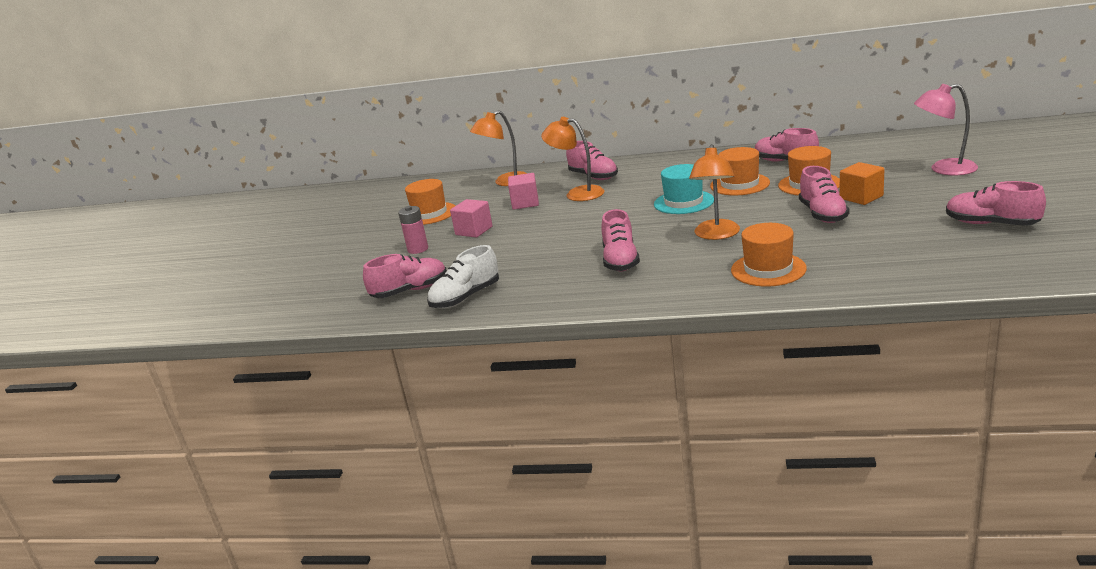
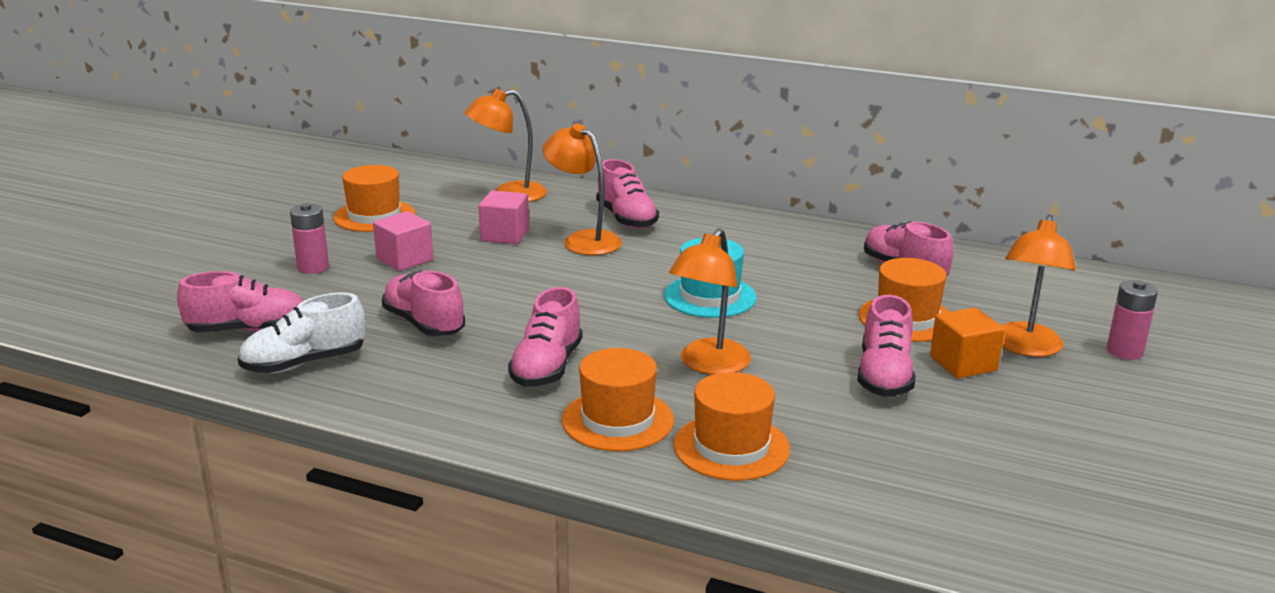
camera: 10 degrees right, 0 degrees up
(739, 184) = (810, 289): orange hat -> orange hat (618, 420)
(888, 181) = (1025, 348): none -> orange lamp
(944, 169) = (1124, 351): pink lamp -> pink battery
(991, 224) = (1119, 471): pink shoe -> pink shoe (424, 324)

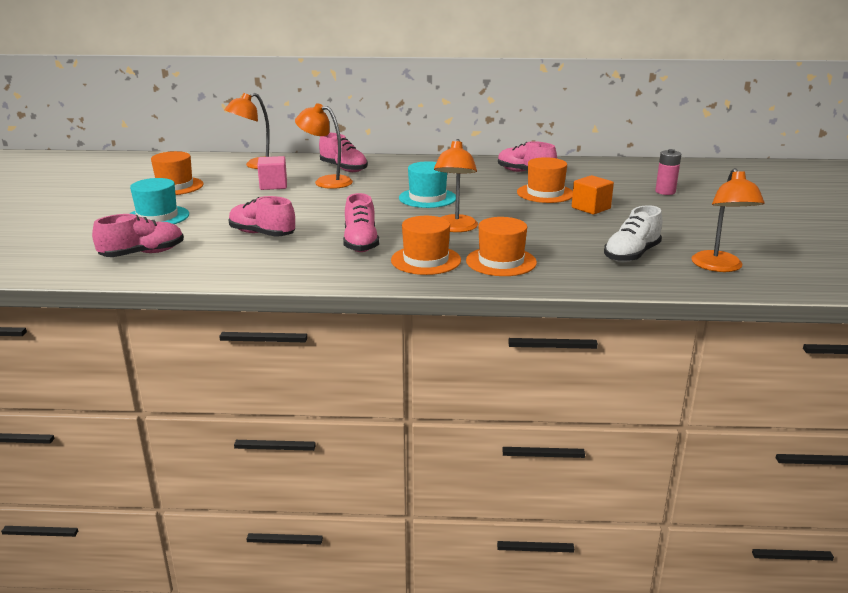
camera: 20 degrees left, 0 degrees up
(304, 363) = (200, 264): white shoe -> white shoe (631, 255)
(313, 267) = (157, 217): pink battery -> turquoise hat
(405, 259) = (218, 205): pink cube -> none
(884, 376) = (555, 219): pink shoe -> none
(1025, 348) = (616, 197): orange lamp -> orange lamp (719, 267)

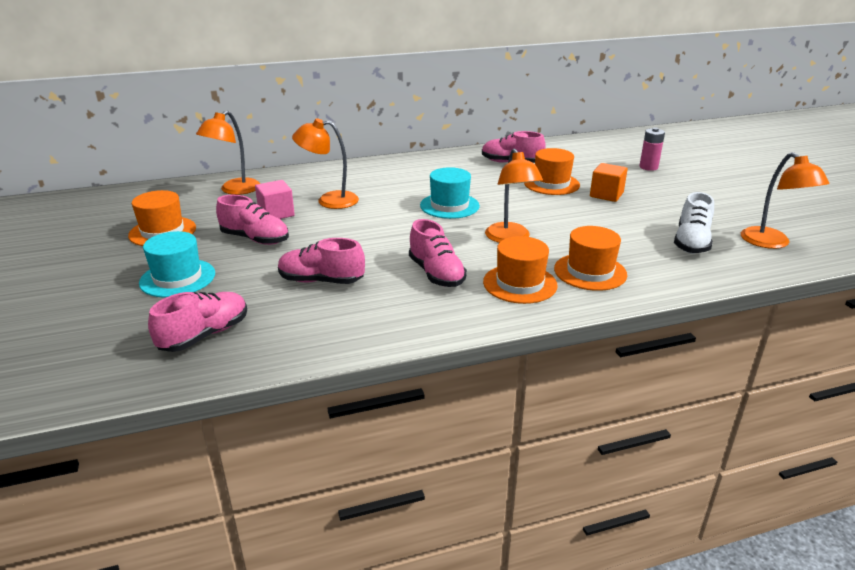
camera: 20 degrees left, 5 degrees up
(343, 168) = (332, 181): pink shoe -> pink shoe (255, 239)

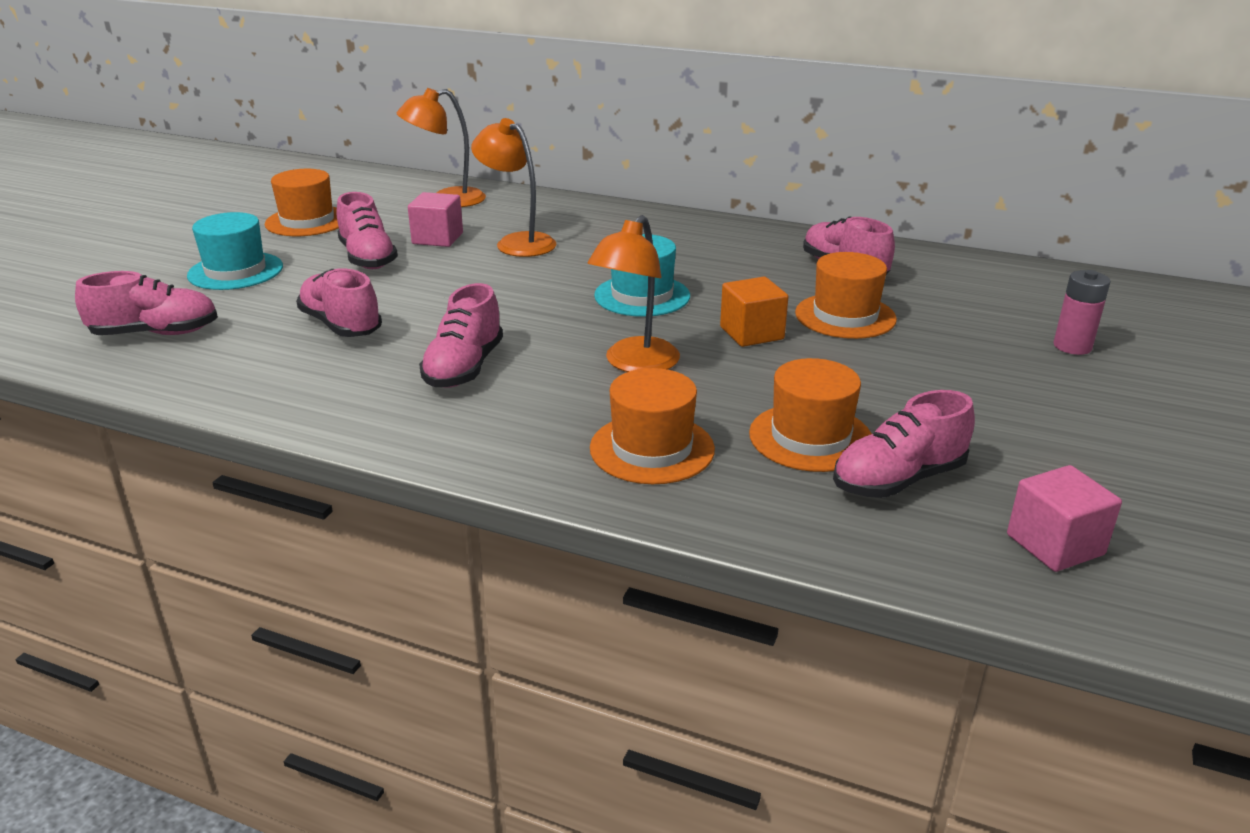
camera: 40 degrees right, 0 degrees up
(520, 283) = (533, 421): orange hat -> orange hat (810, 437)
(606, 195) = (902, 360): orange cube -> orange cube (751, 333)
(691, 242) = (898, 480): white shoe -> pink shoe
(771, 243) = (1055, 544): orange lamp -> pink cube

